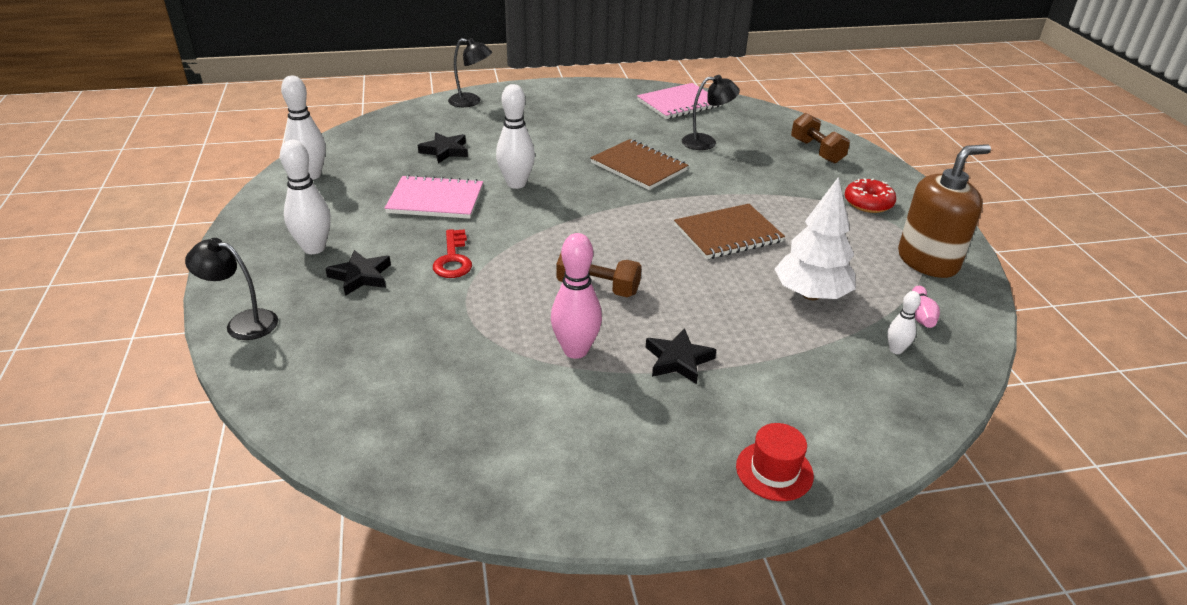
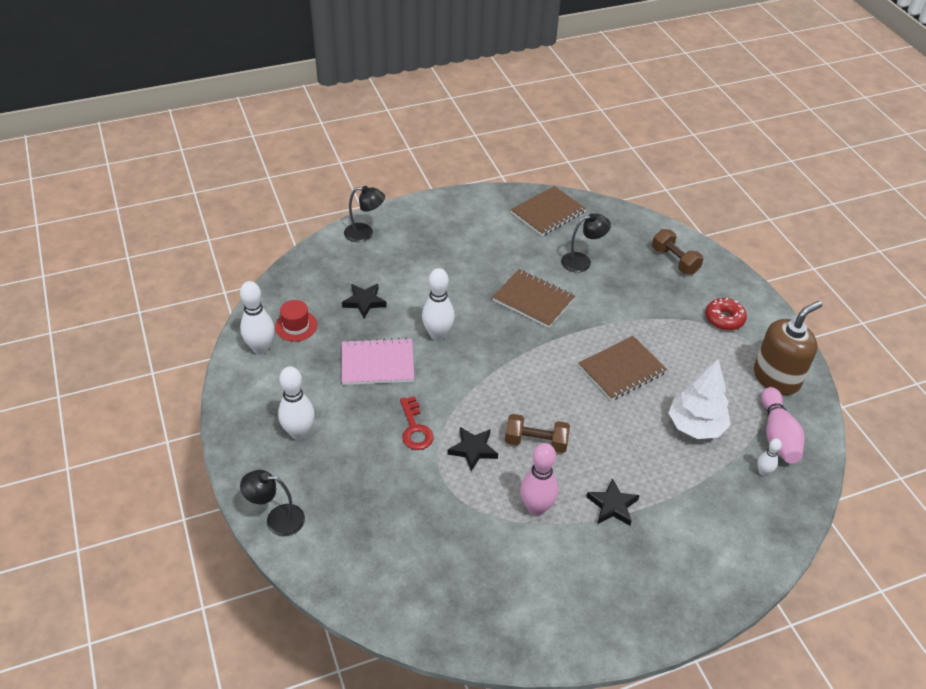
camera: 10 degrees left, 10 degrees up
(361, 276) = (349, 458): black star -> black star (473, 450)
(679, 103) = (548, 212): pink notebook -> brown notebook
(774, 471) = (697, 592): red hat -> red hat (296, 326)
(921, 315) = (777, 435): pink bowling pin -> pink bowling pin, size x1.87

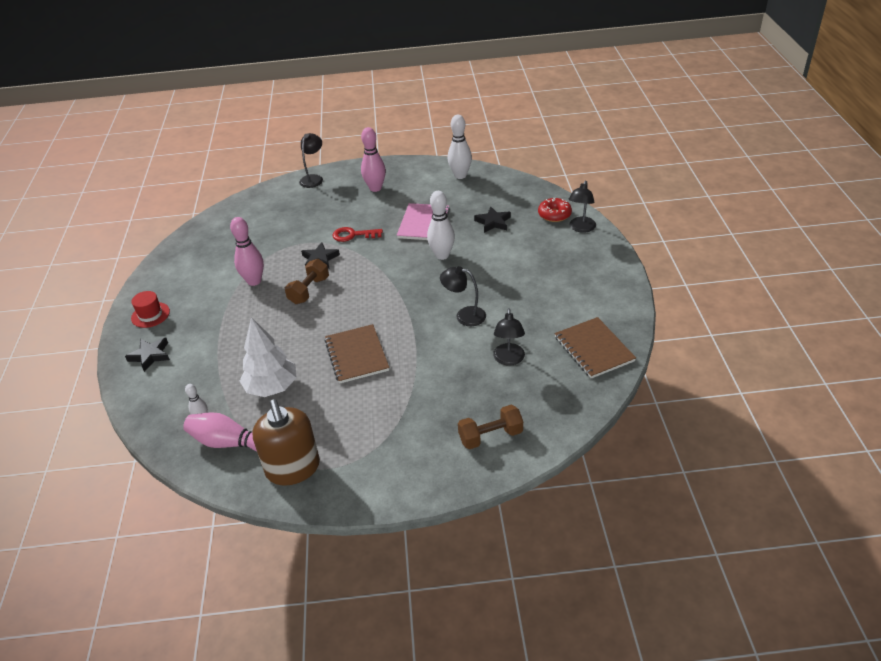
camera: 110 degrees right, 5 degrees down
(296, 326) = (477, 190): red hat -> red hat (150, 315)
(299, 433) = (375, 188): white bowling pin -> pink bowling pin
(533, 300) = (464, 315): brown notebook -> black lamp
(612, 505) = (231, 319): black star -> black star (150, 355)
(724, 319) = (388, 452): red donut -> red donut (554, 214)

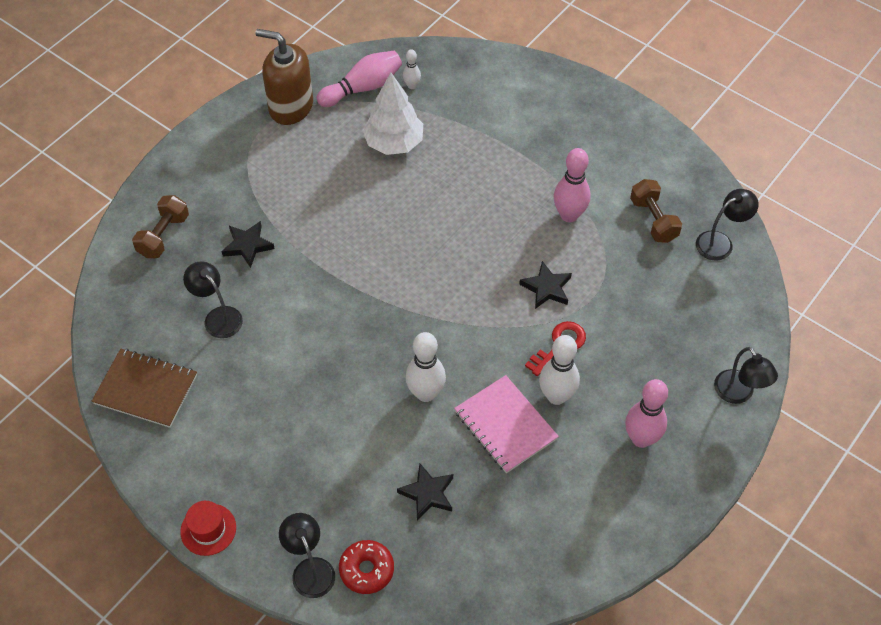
camera: 130 degrees right, 15 degrees up
(150, 315) = (601, 118): red hat -> red hat (208, 529)
(150, 355) = (536, 92): black star -> black star (247, 246)
(309, 290) = (501, 246): brown dumbbell -> brown dumbbell (653, 220)
(357, 355) = (362, 219): brown notebook -> none
(460, 175) = (569, 553): white bowling pin -> white bowling pin (556, 396)
(464, 315) = (312, 333): black lamp -> black lamp (720, 242)

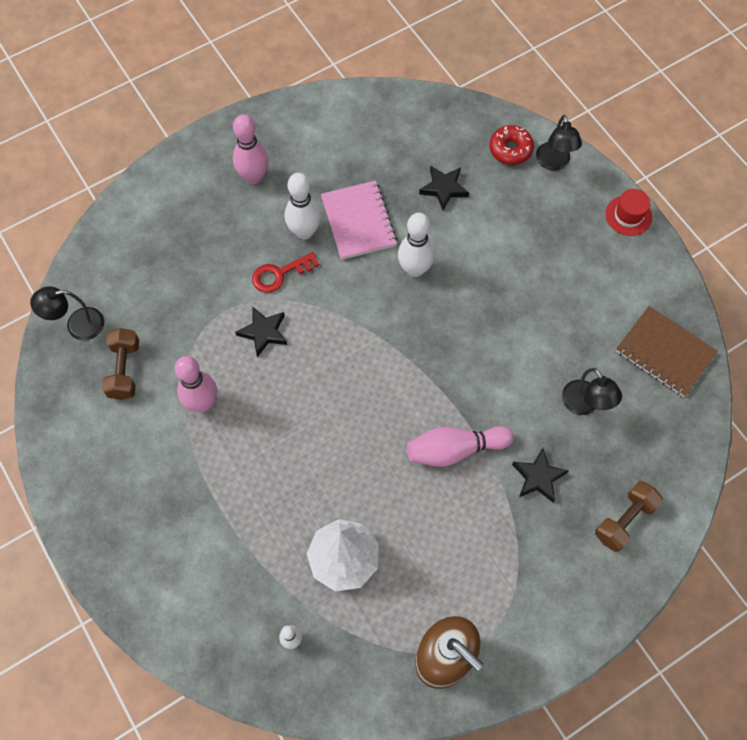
camera: 160 degrees left, 10 degrees up
(363, 88) = (350, 657): pink bowling pin -> pink bowling pin (455, 449)
(738, 394) = (154, 186): black lamp -> none

